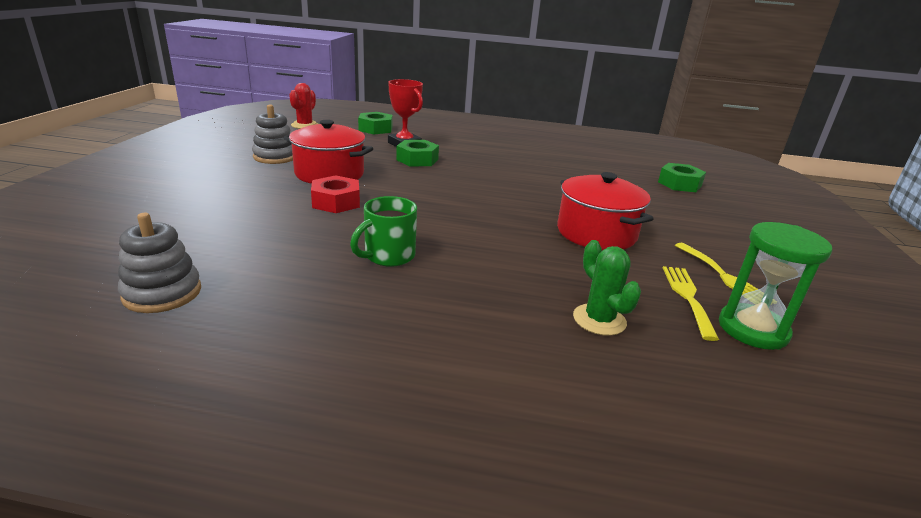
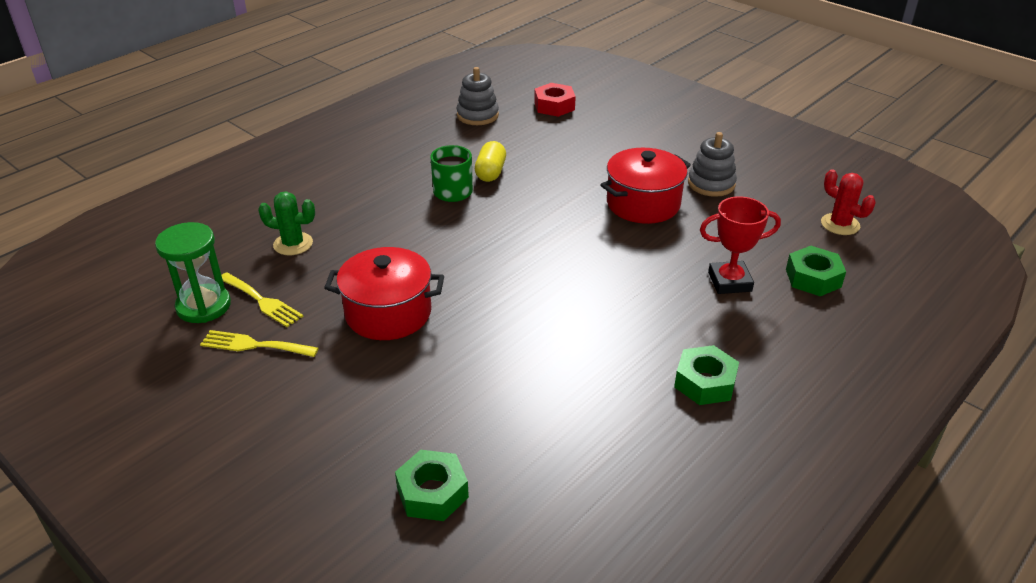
camera: 125 degrees right, 10 degrees up
(328, 245) = (490, 172): none -> yellow capsule
(336, 202) = (568, 192): red nut -> red nut (554, 106)
(417, 160) = (662, 273): green nut -> green nut (705, 382)

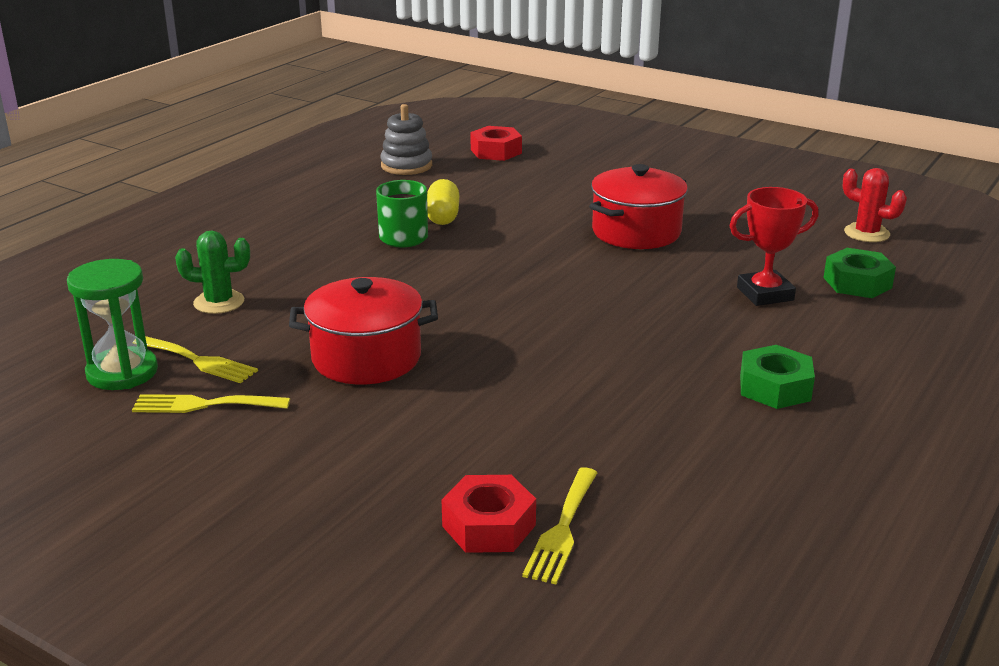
camera: 10 degrees left, 10 degrees down
(432, 493) = (488, 525): green nut -> red nut
(487, 505) = (562, 529): none -> yellow fork
(711, 184) = (707, 208): grey stacking toy -> none

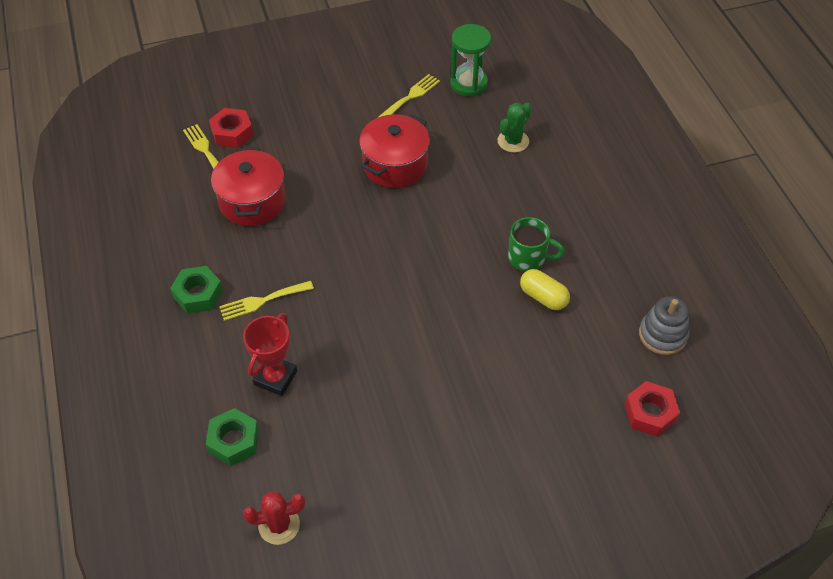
camera: 130 degrees right, 25 degrees up
(199, 361) = (454, 110): yellow fork -> yellow fork (262, 301)
(636, 232) = (419, 384): red pot -> red pot (252, 201)

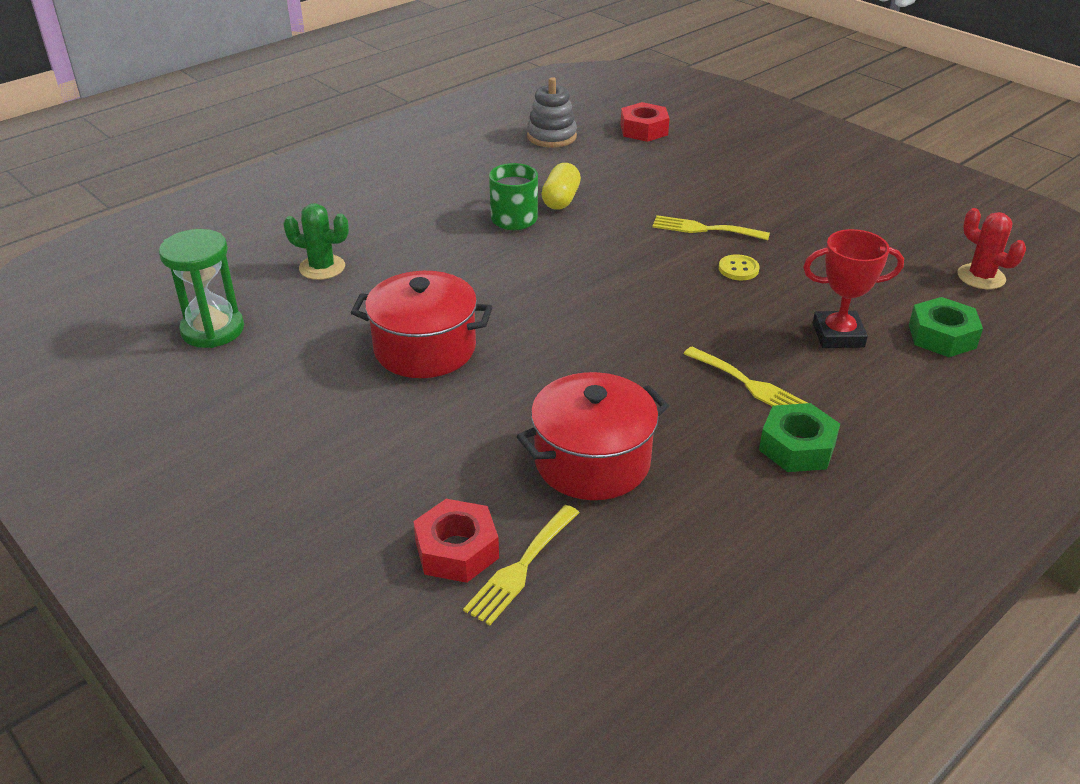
camera: 115 degrees left, 15 degrees down
(385, 363) = (738, 269): none -> yellow button
(411, 96) = (266, 375): yellow fork -> yellow fork (704, 229)

